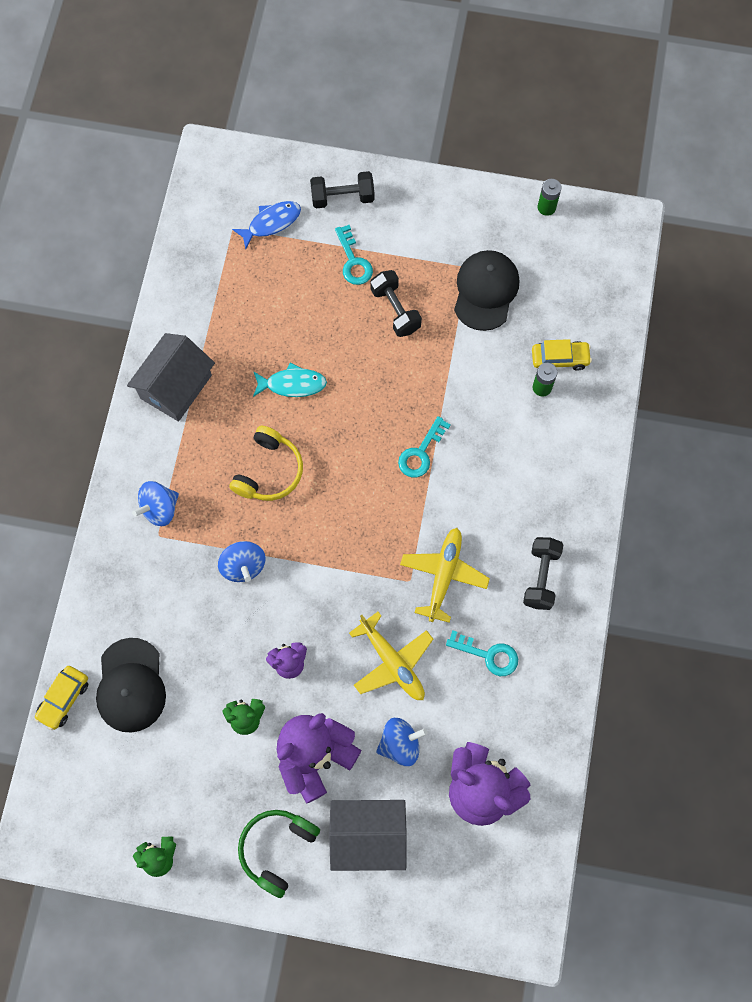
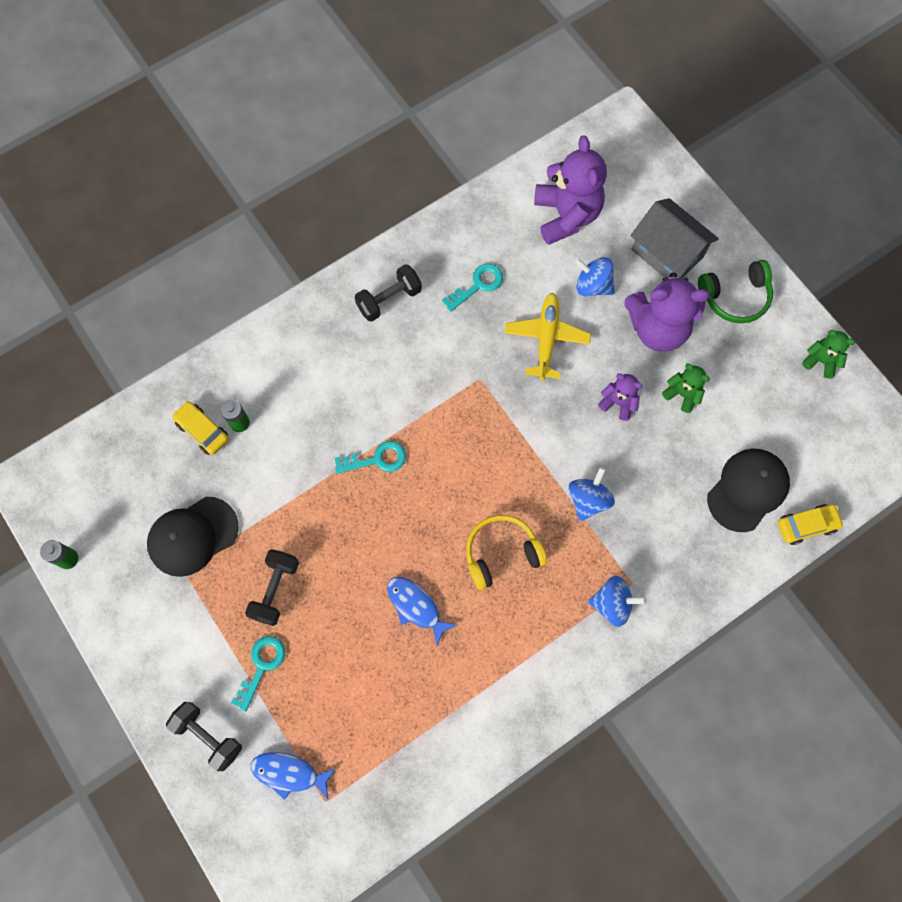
camera: 135 degrees left, 0 degrees up
(176, 386) = (509, 696): grey house -> none
(292, 384) = (416, 606): turquoise fish -> blue fish
(443, 575) = (453, 361): yellow plane -> none
(488, 655) = (478, 285): turquoise key -> turquoise key turned 75 degrees clockwise

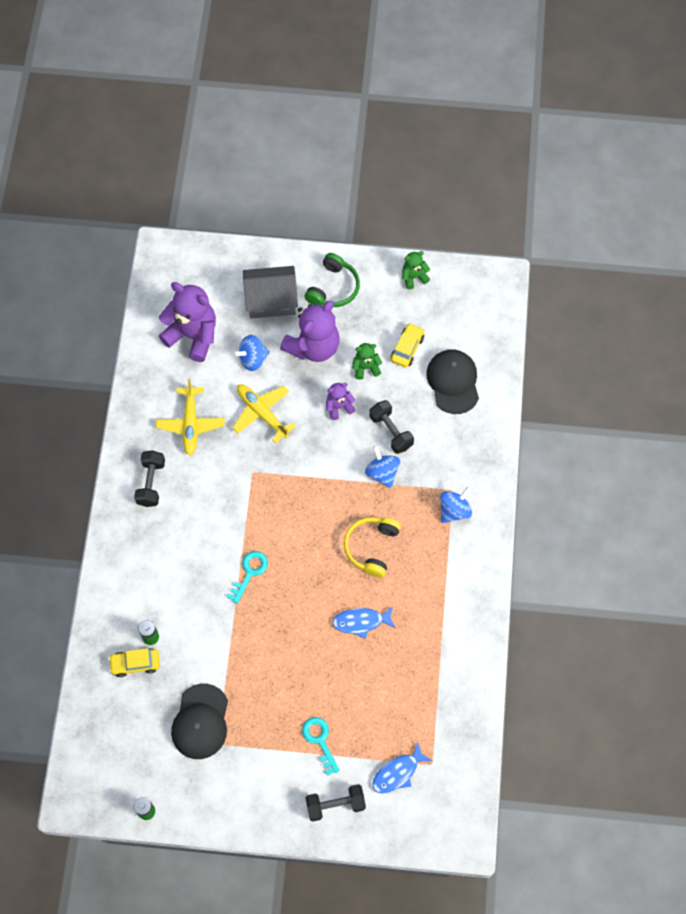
camera: 50 degrees left, 5 degrees down
(275, 590) = (279, 697): black dumbbell -> black dumbbell (391, 431)
(478, 285) = (190, 424): turquoise key -> yellow plane
(806, 525) = (500, 369): yellow car -> yellow car (407, 348)

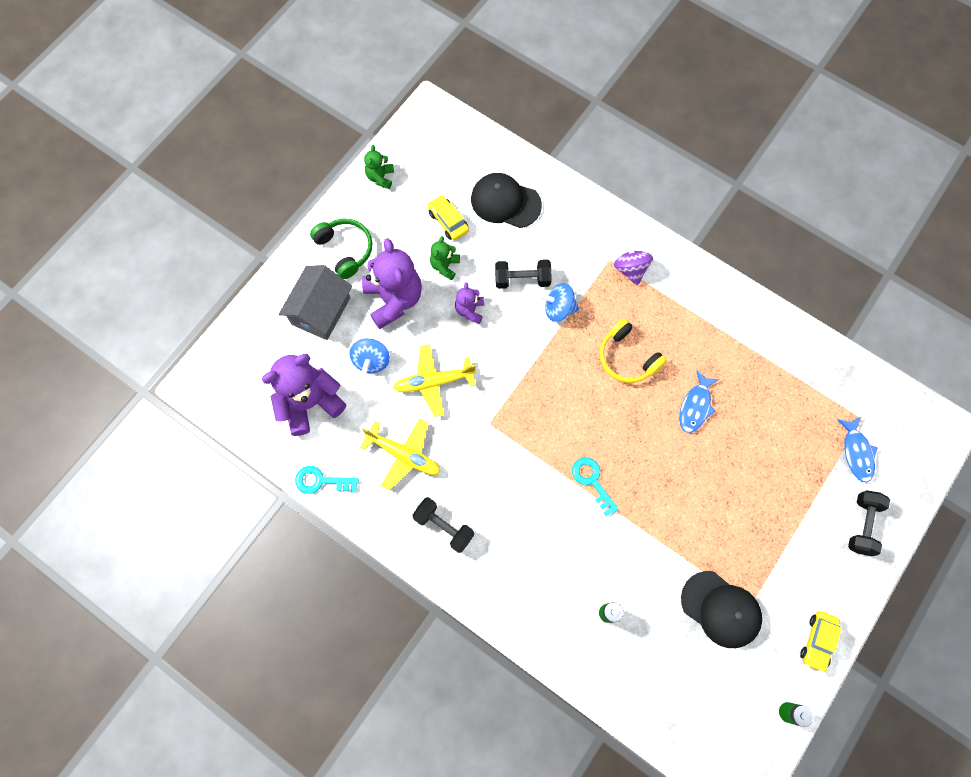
camera: 60 degrees left, 5 degrees up
(135, 664) = (628, 643): yellow car -> yellow car (817, 641)
(320, 741) = (793, 506): turquoise key -> turquoise key (321, 481)
(454, 510) = (630, 269): blue spinning top -> purple spinning top

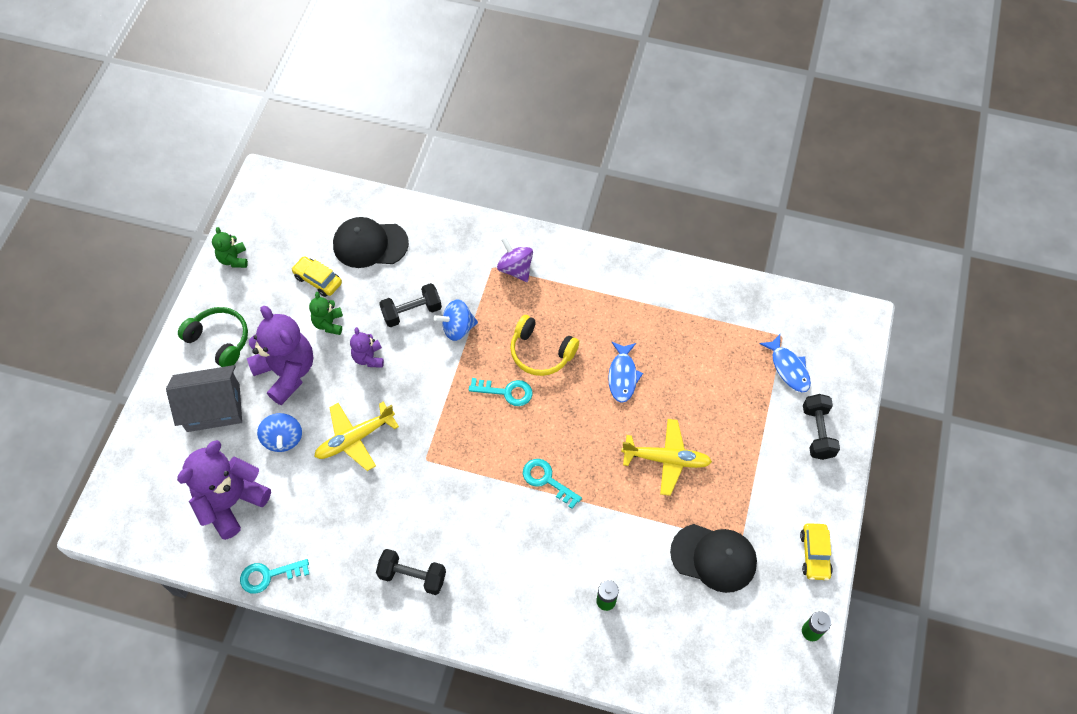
camera: 20 degrees left, 10 degrees down
(321, 311) = (213, 408): grey house -> grey house turned 75 degrees clockwise
(403, 455) = (347, 520): yellow plane -> yellow plane (666, 459)
(583, 385) = (506, 392): none -> turquoise key

